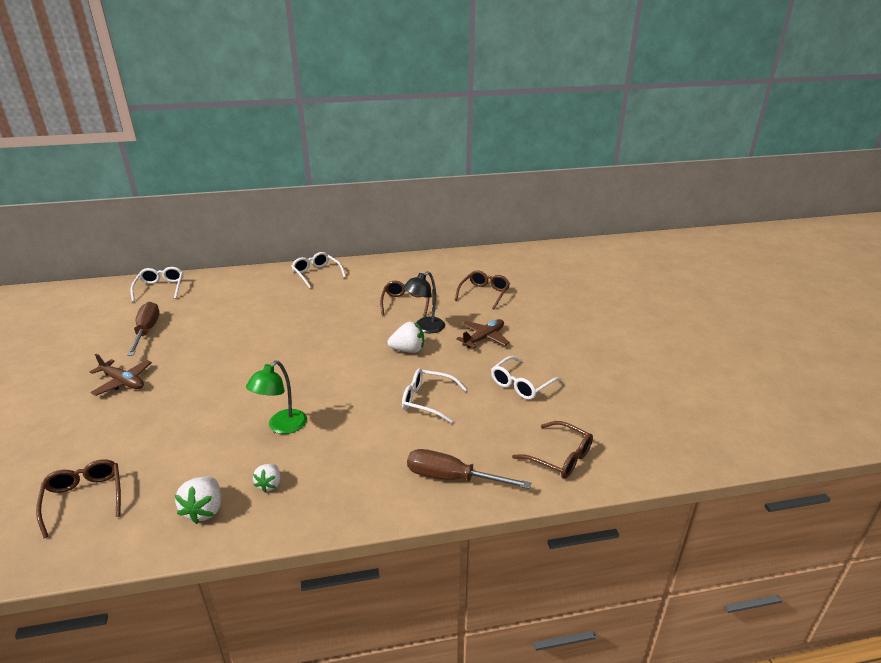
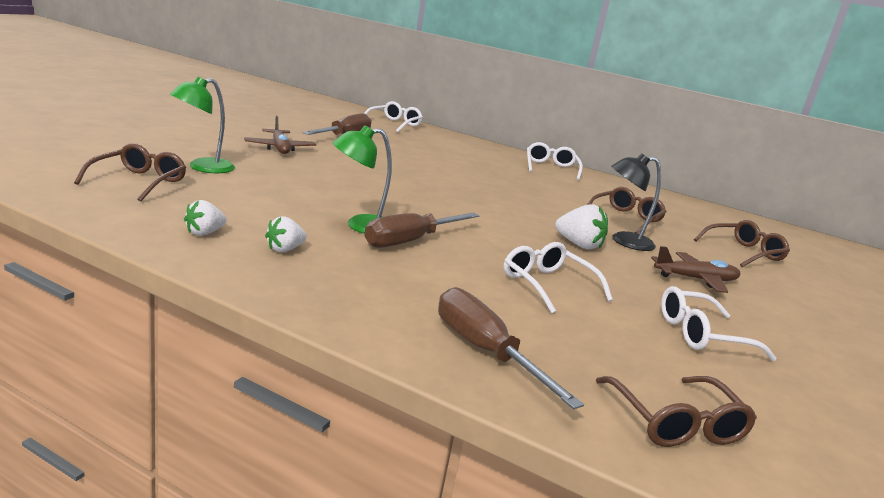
camera: 35 degrees right, 10 degrees down
(103, 447) = (203, 167): none -> green lamp
(204, 510) = (204, 233): white strawberry -> white strawberry, size x0.65
(324, 418) = (410, 241): none -> brown screwdriver

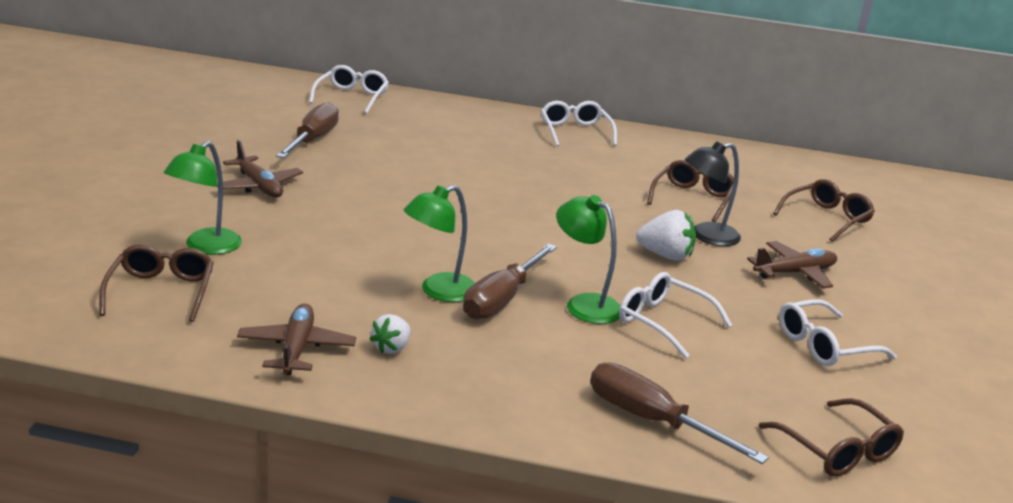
camera: 15 degrees left, 5 degrees up
(204, 233) = (296, 348): white strawberry -> brown plane
(482, 259) = (584, 304): none -> green lamp

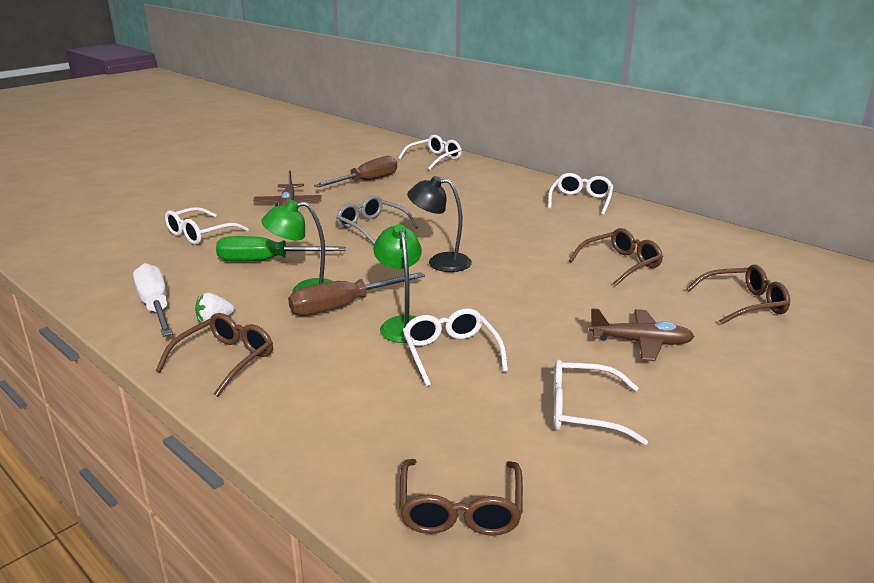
camera: 35 degrees right, 0 degrees up
(161, 291) = (134, 255): brown glasses -> brown glasses (225, 360)
(205, 247) = (200, 234): green lamp -> white glasses
(296, 348) = (155, 306): brown plane -> white screwdriver
(342, 265) = (266, 261): none -> green screwdriver
(402, 200) = (371, 227): none -> grey glasses
(651, 421) = (324, 428): brown screwdriver -> none
(665, 255) = (529, 303): white strawberry -> none
(706, 236) = (591, 295): black lamp -> black lamp (440, 262)

